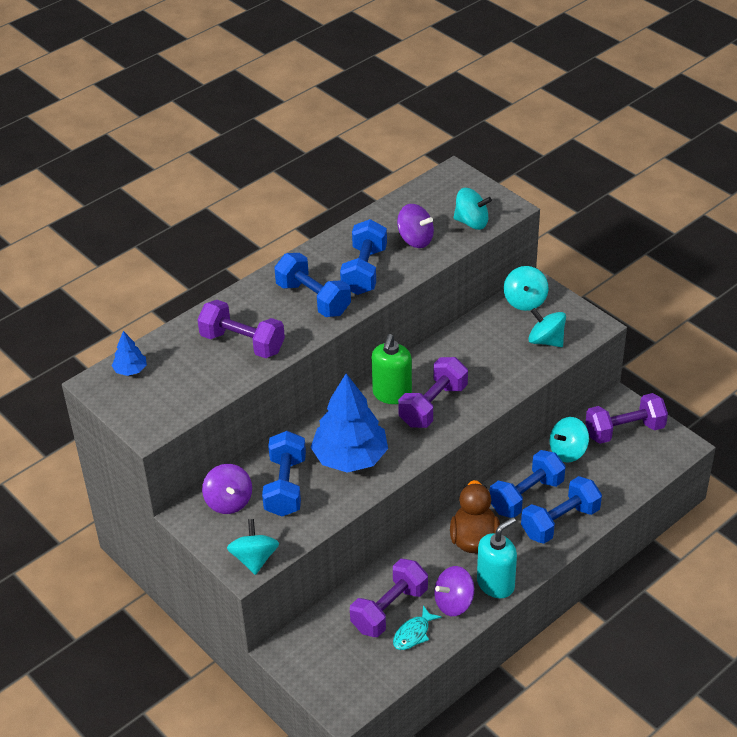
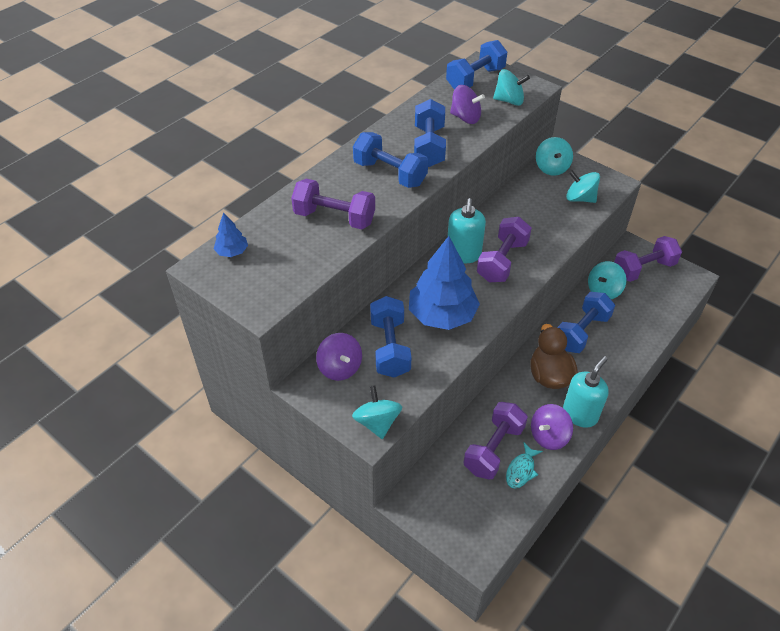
camera: 10 degrees left, 5 degrees up
(392, 394) = (463, 254): green soap dispenser -> turquoise soap dispenser
(560, 522) = (617, 352): blue dumbbell -> blue dumbbell (475, 79)

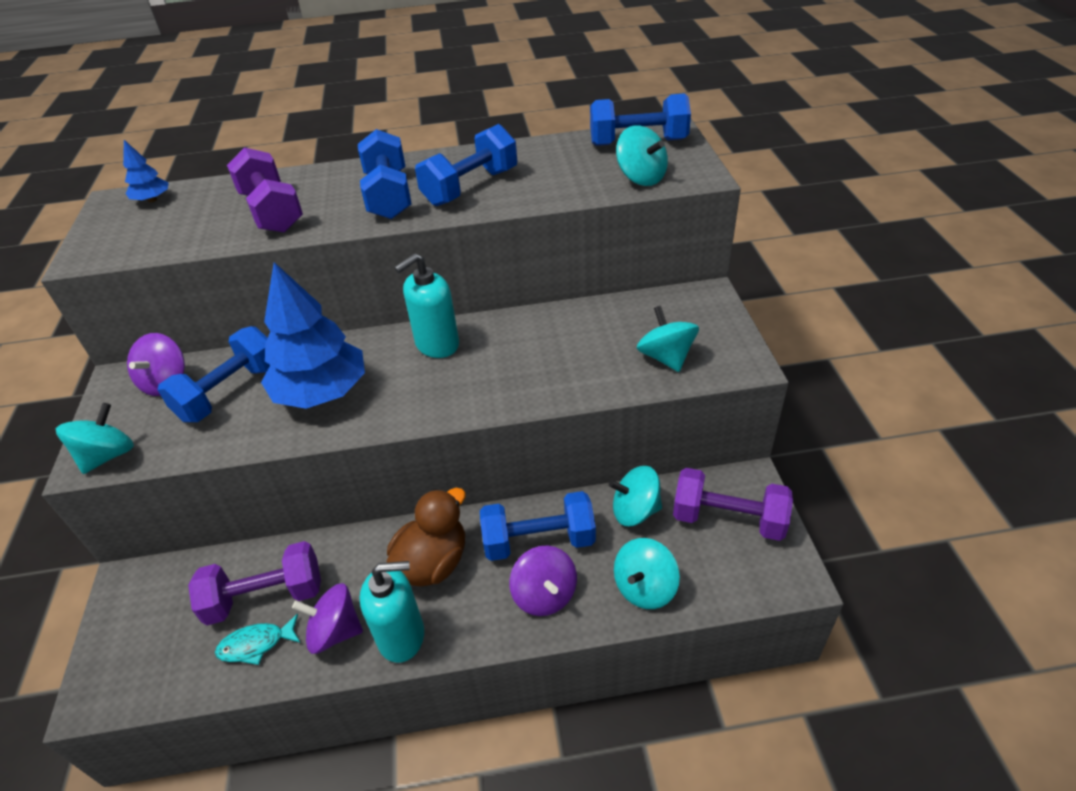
camera: 45 degrees right, 5 degrees down
(465, 118) = (559, 175): purple spinning top -> purple spinning top (544, 595)
(502, 261) = (465, 375): purple dumbbell -> none
(551, 168) = (681, 305): turquoise spinning top -> turquoise spinning top (644, 588)

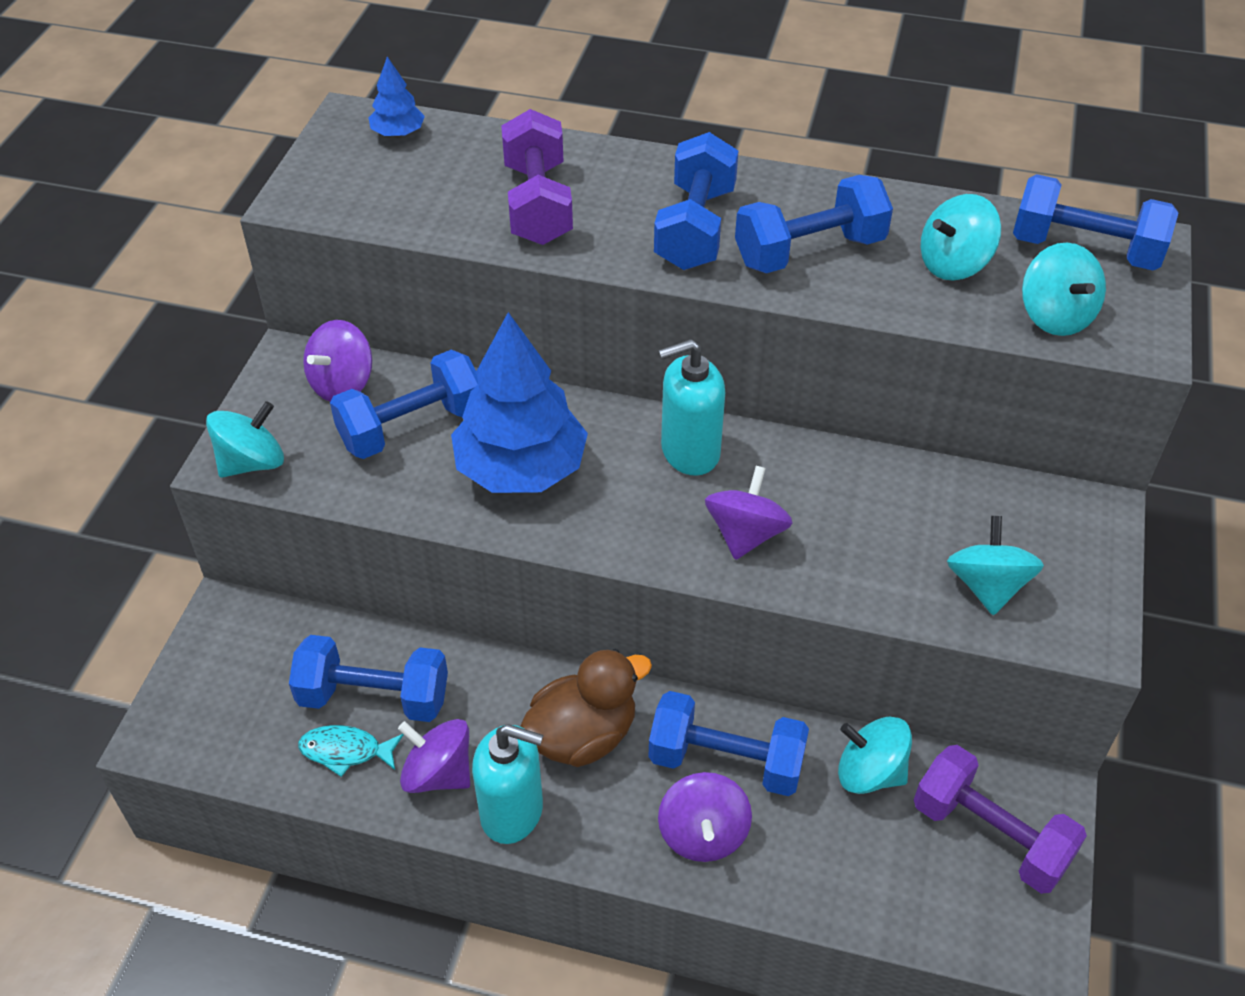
camera: 20 degrees right, 5 degrees up
(265, 597) = (374, 697): purple dumbbell -> blue dumbbell
(497, 380) = (746, 534): none -> purple spinning top
(644, 588) = (833, 878): turquoise spinning top -> turquoise spinning top (953, 264)

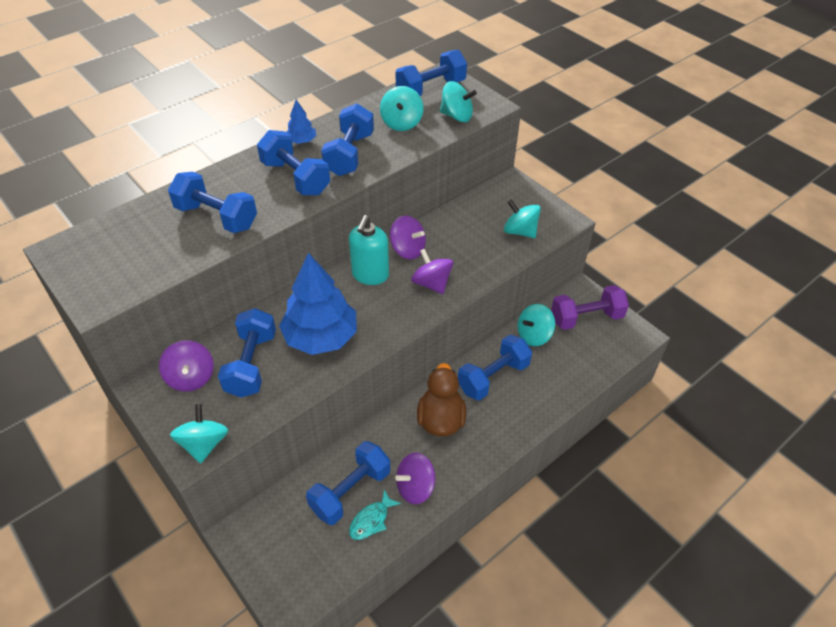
camera: 55 degrees left, 0 degrees up
(398, 133) = (96, 238): blue tree -> blue tree (301, 141)
(512, 812) = (458, 468): turquoise soap dispenser -> none
(538, 204) = (216, 217): purple dumbbell -> blue dumbbell
(703, 834) = (520, 405): purple spinning top -> purple spinning top (408, 250)

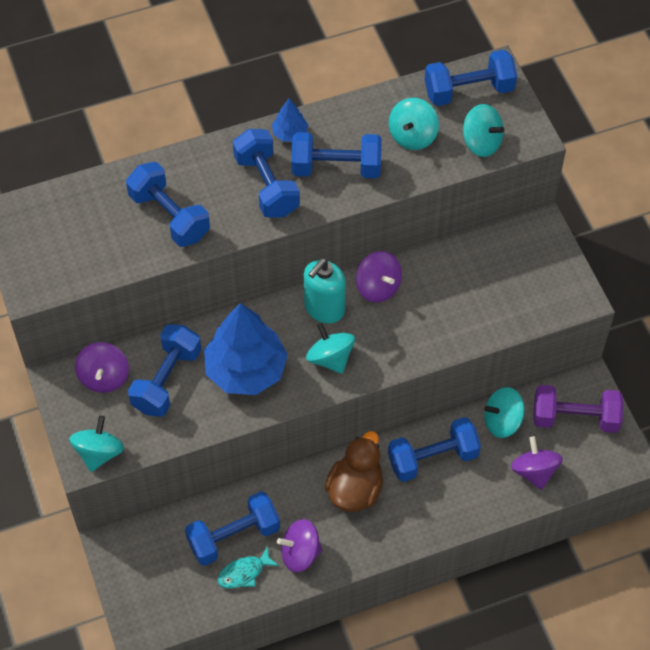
camera: 20 degrees right, 10 degrees up
(349, 154) = (336, 168): blue dumbbell -> blue dumbbell turned 60 degrees clockwise
(431, 283) = (387, 339): purple spinning top -> purple spinning top (534, 471)
(520, 231) = (517, 299): turquoise spinning top -> turquoise spinning top (330, 358)

